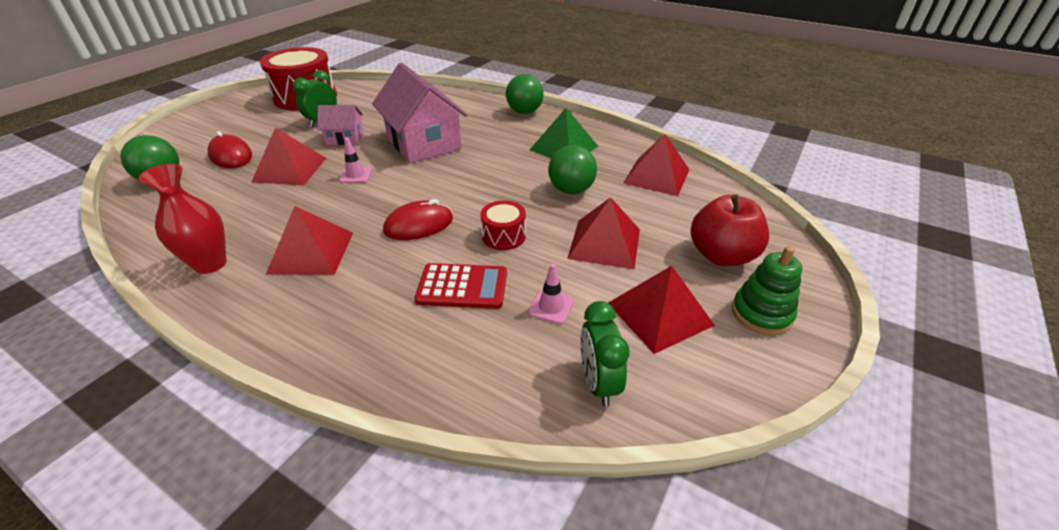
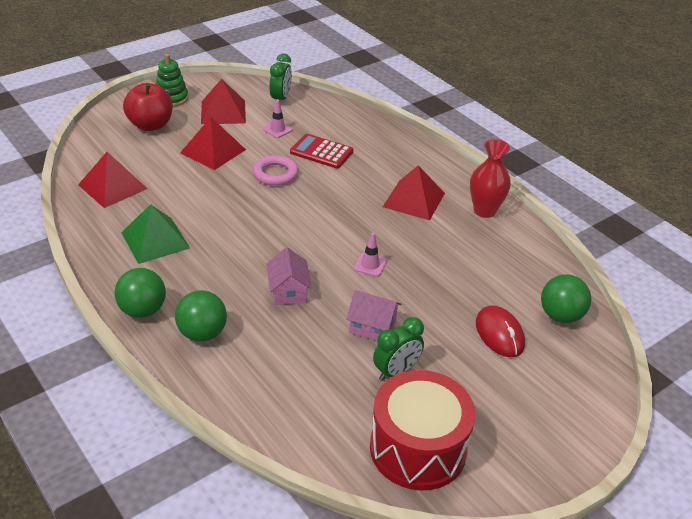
camera: 160 degrees left, 0 degrees up
(290, 169) = (433, 292): red pyramid -> none
(419, 225) = (331, 199): red mouse -> none
(424, 143) = (288, 291): pink house -> pink house, size x0.51
(504, 236) = (275, 174): red drum -> pink ring
(571, 190) = (195, 194): green ball -> green ball (202, 333)

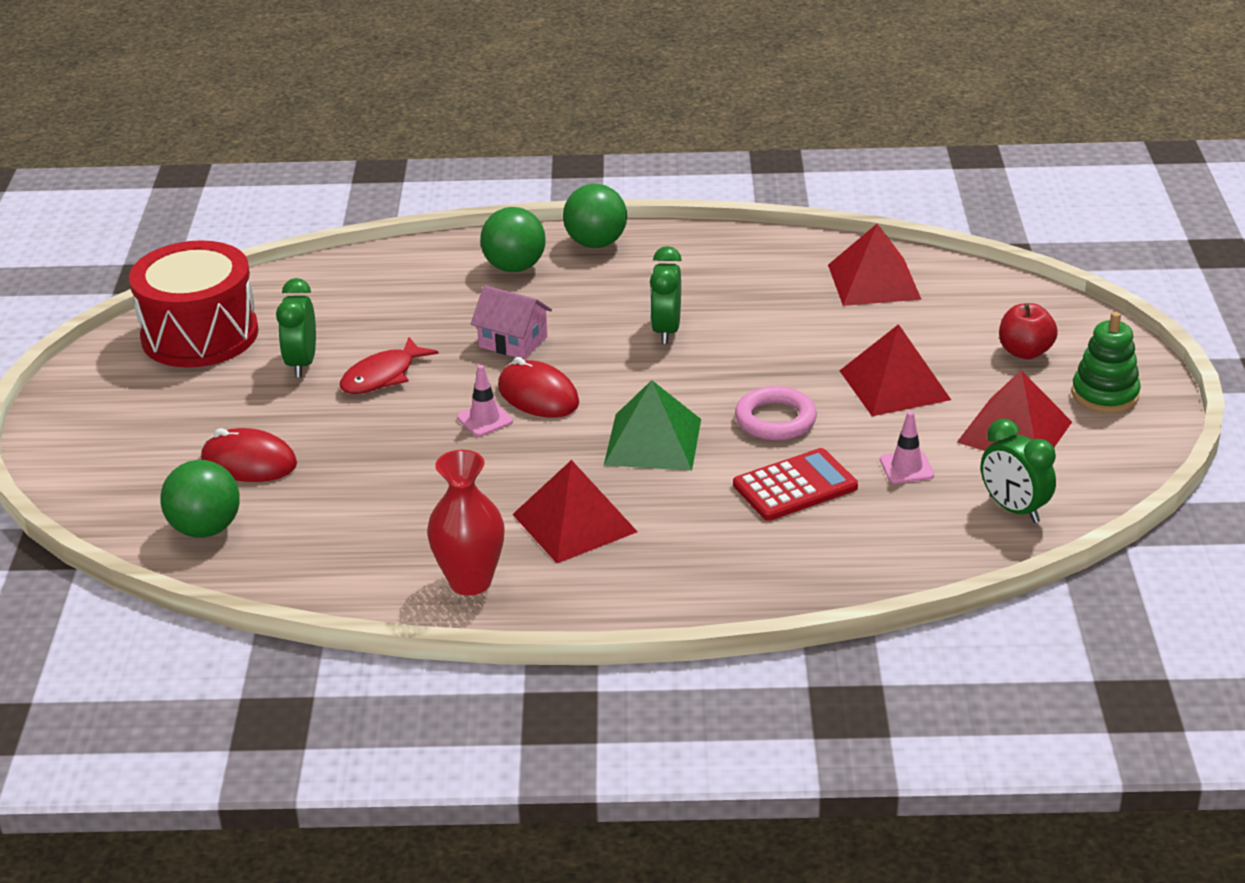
camera: 130 degrees right, 5 degrees down
(150, 125) = (1025, 352): red apple -> red apple, size x0.65
(155, 240) = (717, 282): green pyramid -> green pyramid (652, 441)
(225, 238) = (666, 331): none -> green clock
(330, 256) = (538, 395): none -> red mouse
(372, 327) = (382, 376): pink house -> red fish

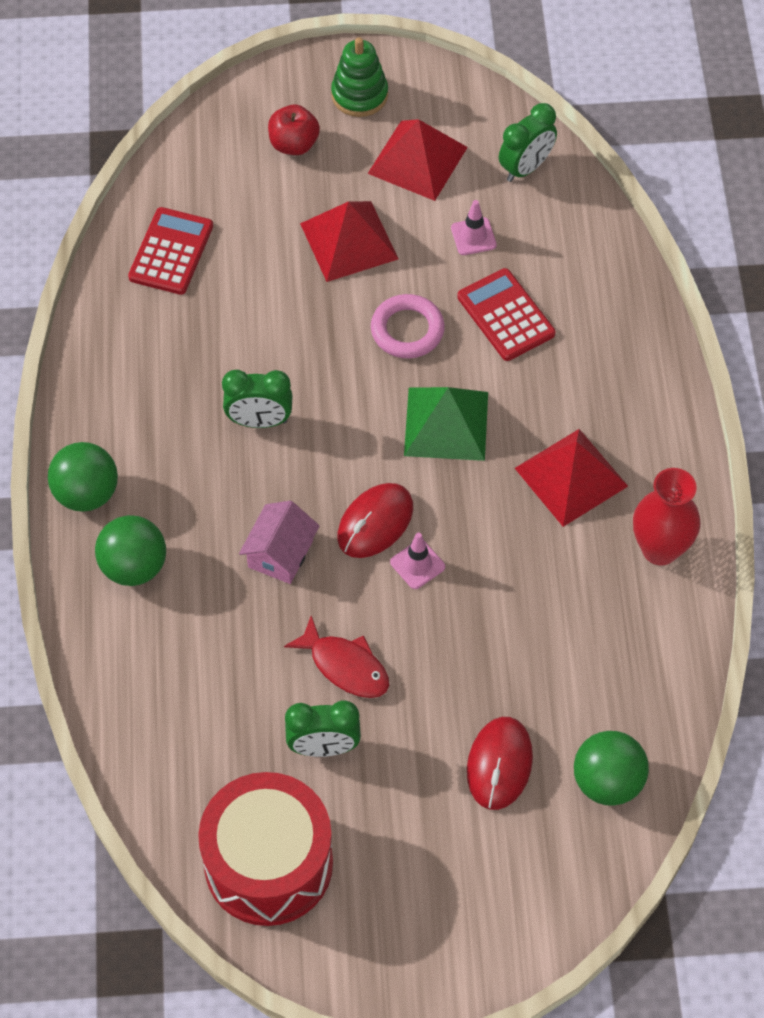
camera: 95 degrees left, 25 degrees up
(873, 282) = (171, 252): red pyramid -> red calculator

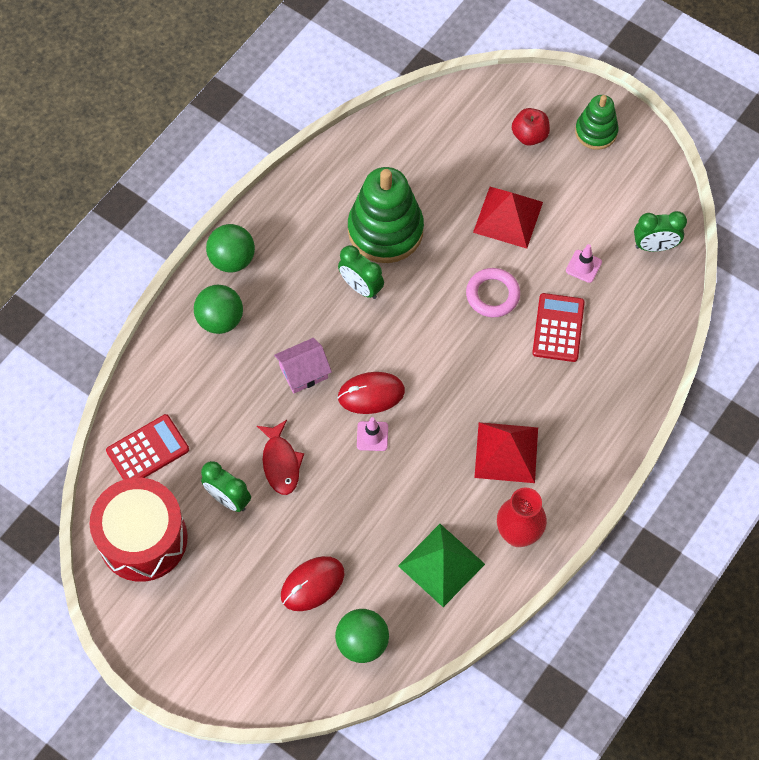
camera: 40 degrees right, 5 degrees up
(171, 252) = (401, 152): red calculator -> red calculator (148, 450)
(230, 344) = (385, 230): none -> green stacking toy
(417, 160) = (593, 196): red pyramid -> none
(446, 424) = (463, 367): green pyramid -> green pyramid (441, 565)

